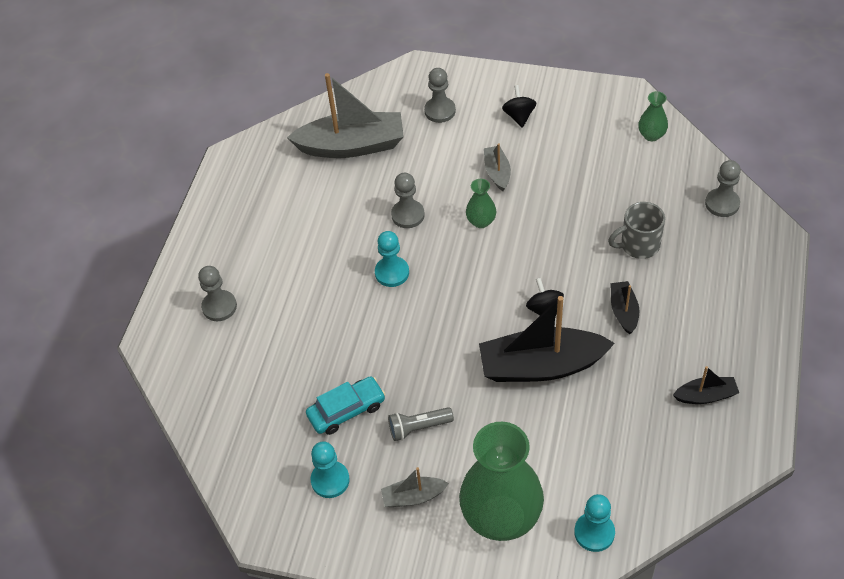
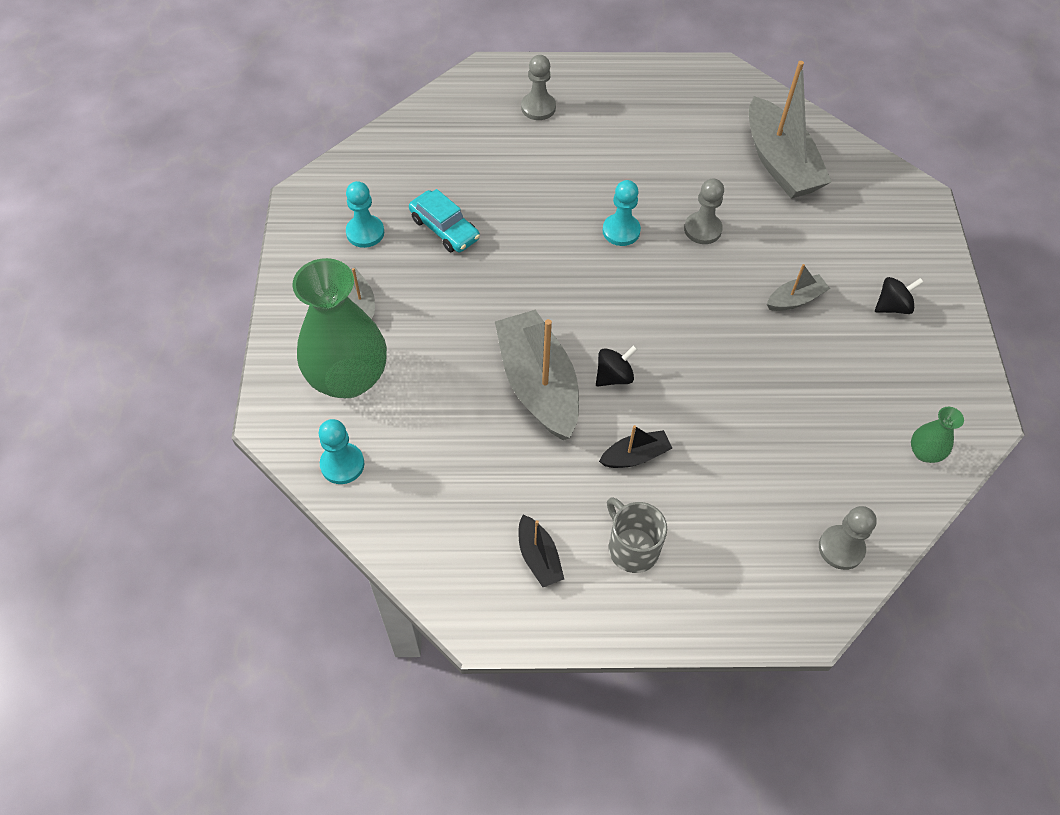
camera: 70 degrees right, 5 degrees up
(418, 427) = (437, 290): grey flashlight -> none
(440, 111) = (865, 229): grey pawn -> none
(481, 221) = (717, 296): green vase -> none
(541, 366) = (538, 384): black boat -> grey boat
(638, 245) = (739, 459): grey mug -> grey mug (632, 547)

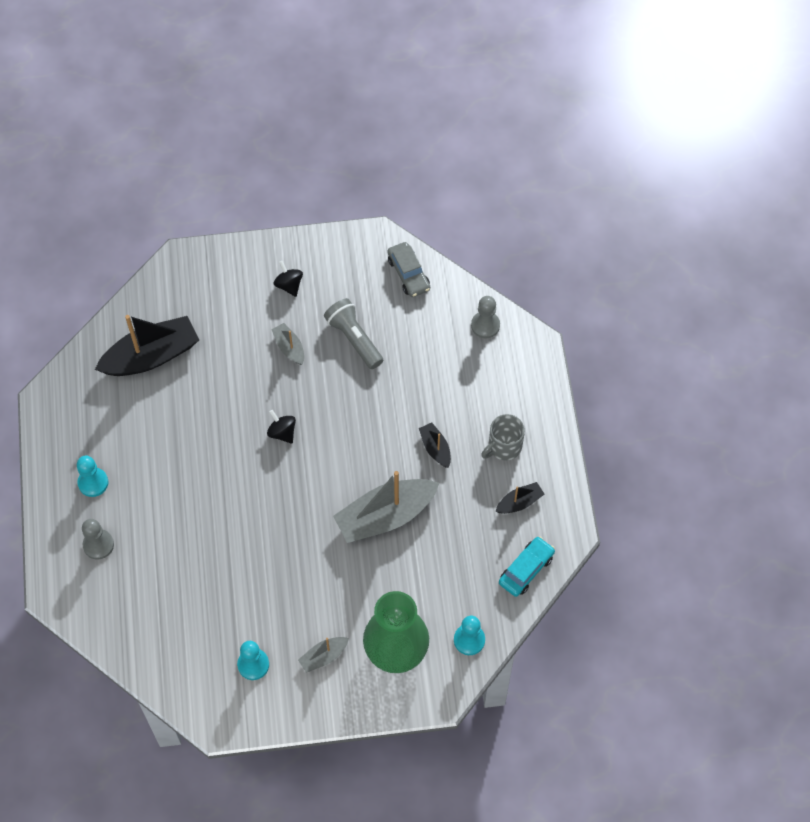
camera: 95 degrees left, 5 degrees up
(444, 229) = (243, 603): turquoise car -> turquoise car (526, 569)
(614, 376) = (372, 466): black spinning top -> black spinning top (282, 432)
(621, 231) = (234, 469): turquoise pawn -> turquoise pawn (93, 483)
(702, 229) = (227, 411): grey pawn -> none
(780, 163) = (151, 356): grey boat -> black boat
(811, 374) = (354, 339): none -> grey flashlight
(924, 452) = (408, 274): green vase -> grey car

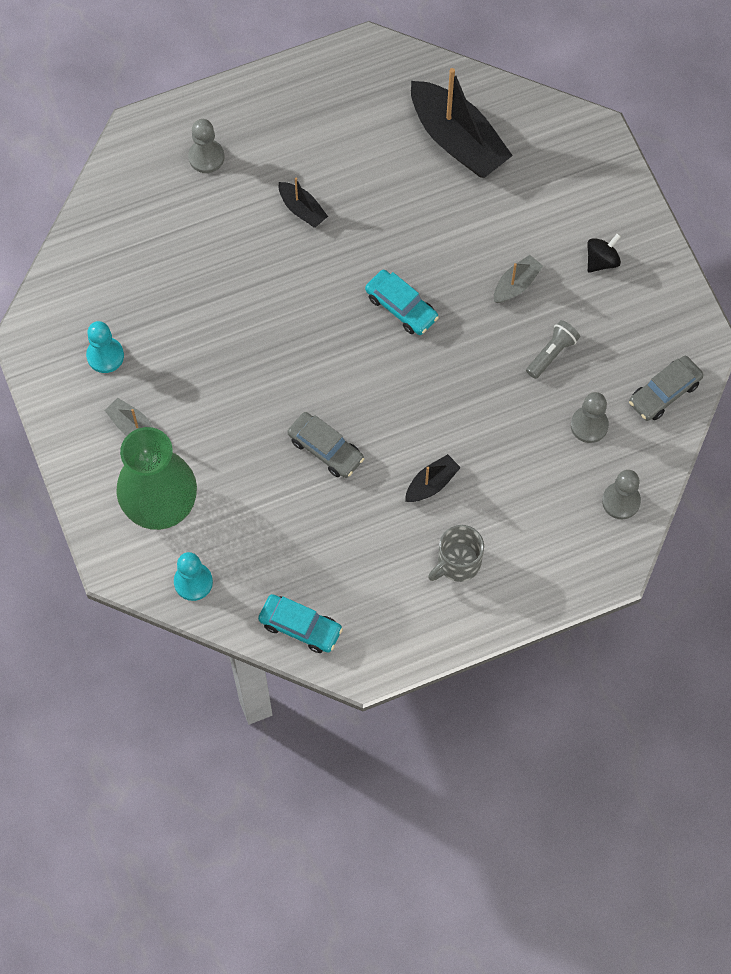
camera: 75 degrees right, 5 degrees up
(93, 483) = (280, 129): turquoise pawn -> none
(282, 432) = (401, 307): black spinning top -> turquoise car
(354, 339) = (552, 353): grey flashlight -> grey flashlight, size x0.66
(385, 516) = (325, 449): grey boat -> grey car
(419, 330) = (589, 425): none -> grey pawn
(504, 446) = (457, 563): grey mug -> grey mug turned 75 degrees counterclockwise
(519, 502) = (387, 599): black boat -> black boat (302, 209)

